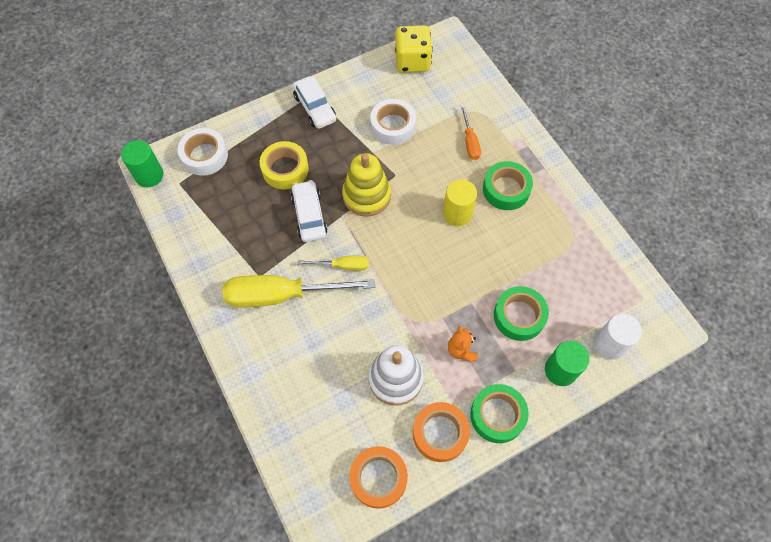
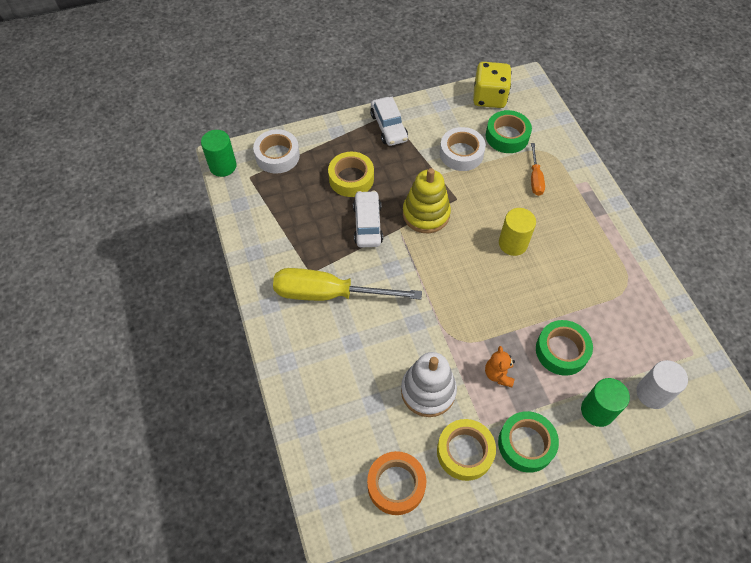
camera: 10 degrees right, 5 degrees down
(342, 266) = (392, 275): yellow screwdriver -> none
(440, 433) = (465, 452): orange tape -> yellow tape
(506, 189) = (565, 228): green tape -> green tape (507, 136)

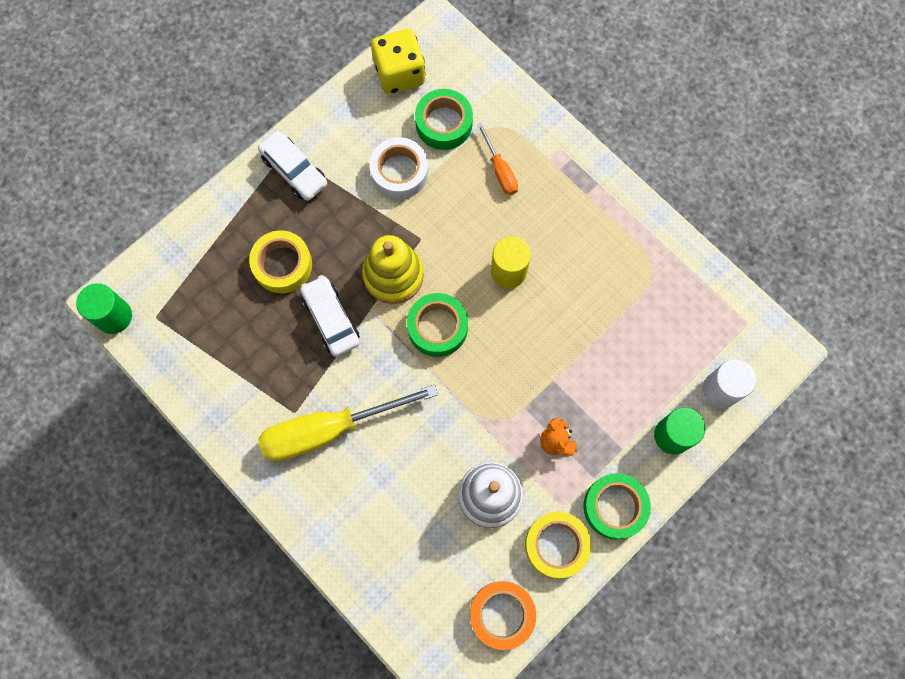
camera: 25 degrees left, 15 degrees up
(277, 156) = (175, 272): white tape -> none
(561, 351) = (611, 382): green tape -> green tape (437, 327)

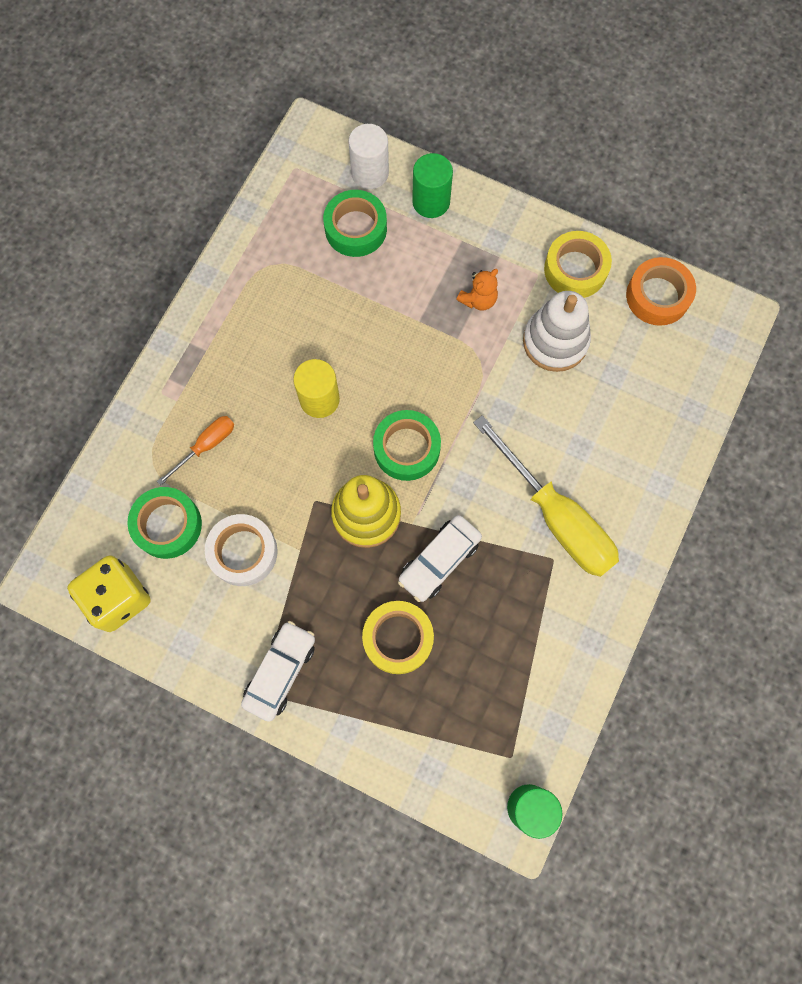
camera: 110 degrees left, 0 degrees up
(614, 507) = (518, 231): green tape -> green tape (355, 228)

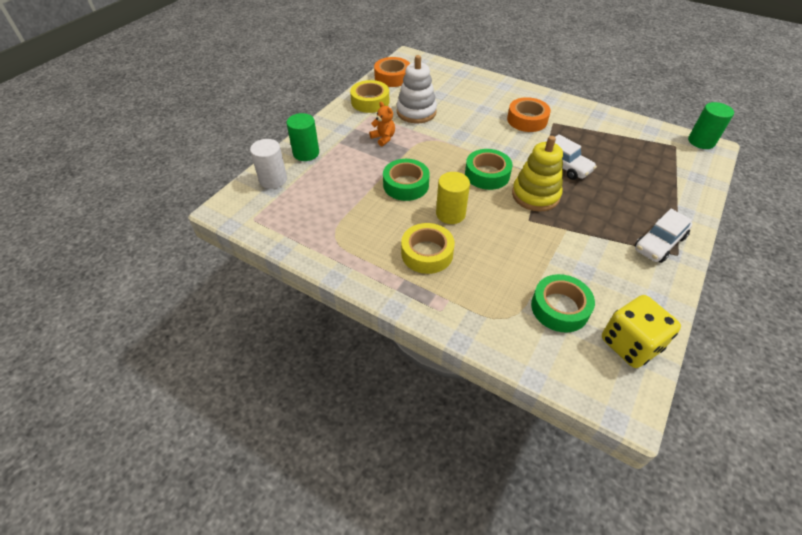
camera: 85 degrees left, 25 degrees down
(206, 446) = (489, 281): orange screwdriver -> none
(243, 552) = (574, 260): white tape -> none
(280, 672) = (659, 243): white car -> white car turned 75 degrees counterclockwise
(355, 228) = (316, 189): green tape -> green tape (406, 185)
(398, 638) = (618, 186): yellow tape -> yellow tape (427, 253)
(556, 516) = (527, 120): yellow screwdriver -> orange tape

